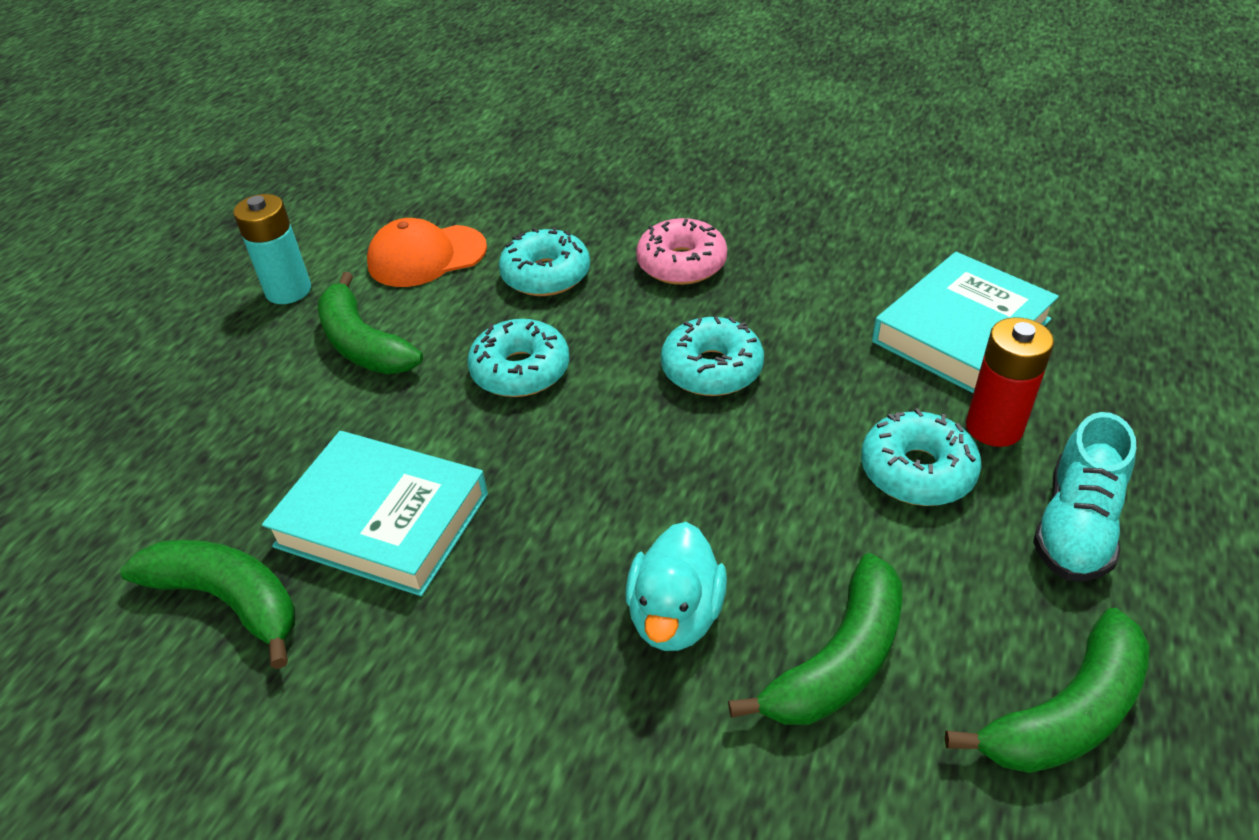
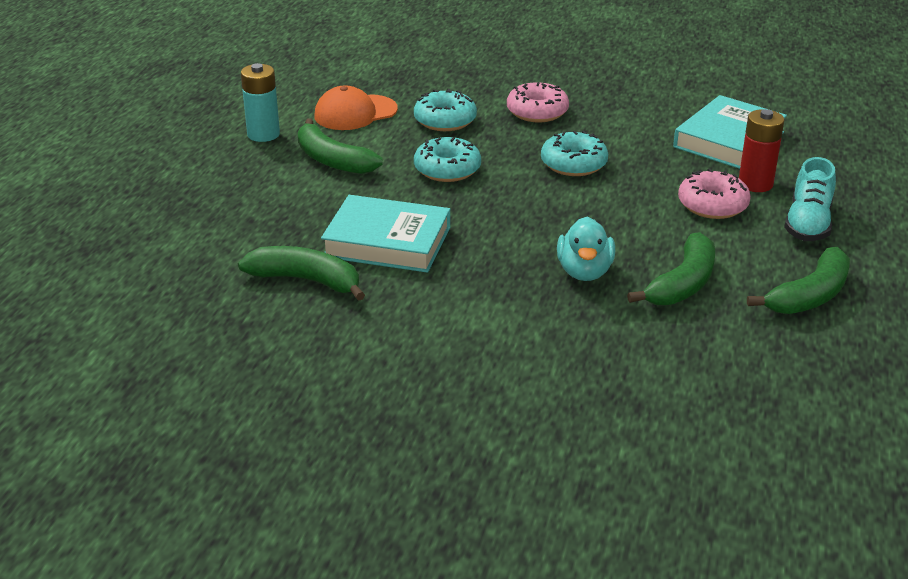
camera: 10 degrees left, 10 degrees down
(917, 471) = (712, 205): turquoise donut -> pink donut

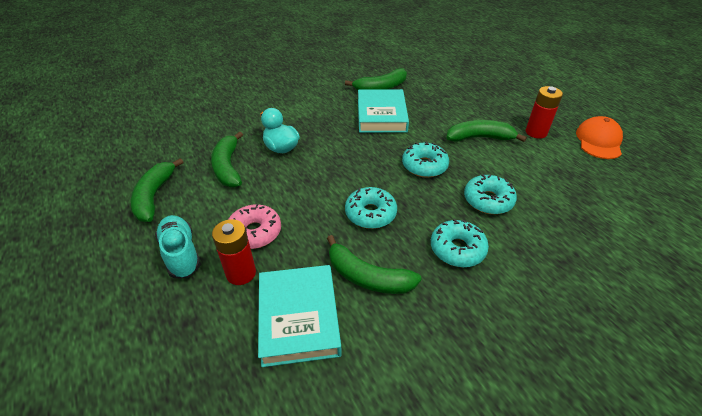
camera: 135 degrees right, 10 degrees up
(263, 134) = (536, 132): turquoise battery -> red battery
(355, 113) = (535, 173): orange cap -> orange cap (599, 141)
(387, 242) = (381, 115): turquoise book -> turquoise book turned 60 degrees counterclockwise
(537, 112) = (457, 249): pink donut -> turquoise donut
(641, 133) = (367, 277): none -> green banana

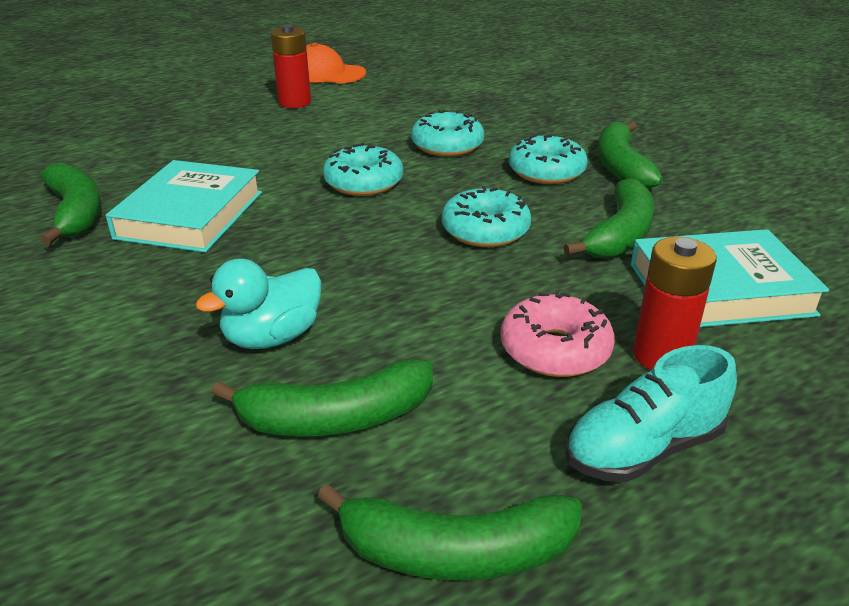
camera: 90 degrees left, 10 degrees down
(381, 115) = (190, 215): turquoise book -> turquoise book turned 75 degrees counterclockwise
(479, 138) = (297, 138): green banana -> green banana (621, 167)

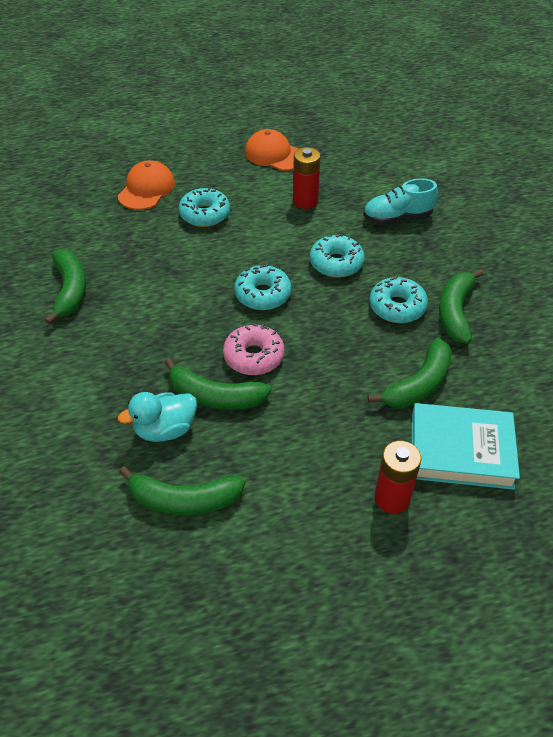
camera: 15 degrees right, 15 degrees up
(167, 114) = (146, 189): none -> orange cap
(190, 215) = (140, 306): turquoise book -> none
(294, 102) = (241, 189): red battery -> red battery (305, 201)
(455, 552) = (218, 602): green banana -> green banana (215, 396)
(485, 230) = (328, 361): turquoise donut -> turquoise donut (205, 214)
(555, 350) = (329, 478): pink donut -> pink donut (254, 356)
(643, 449) = (346, 563): turquoise shoe -> turquoise shoe (397, 217)

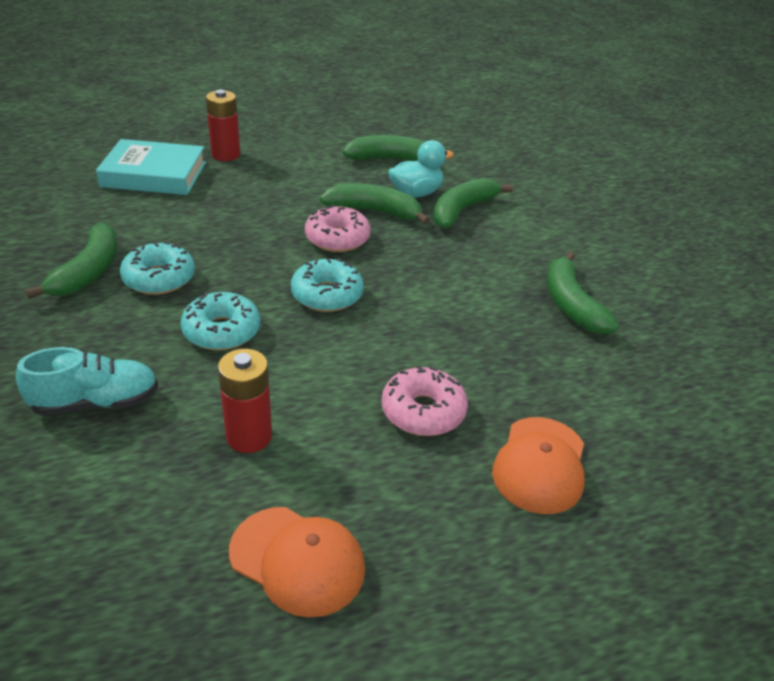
camera: 175 degrees right, 10 degrees down
(205, 214) = (423, 411): turquoise donut -> pink donut
(419, 384) = (169, 214): green banana -> green banana (462, 211)

